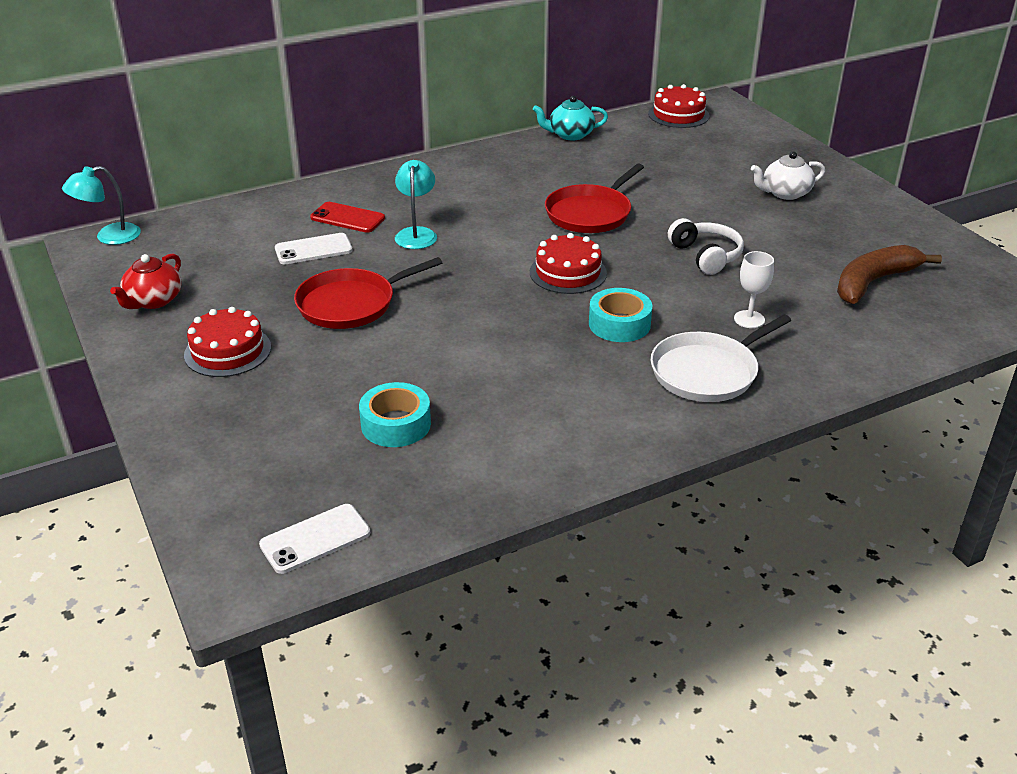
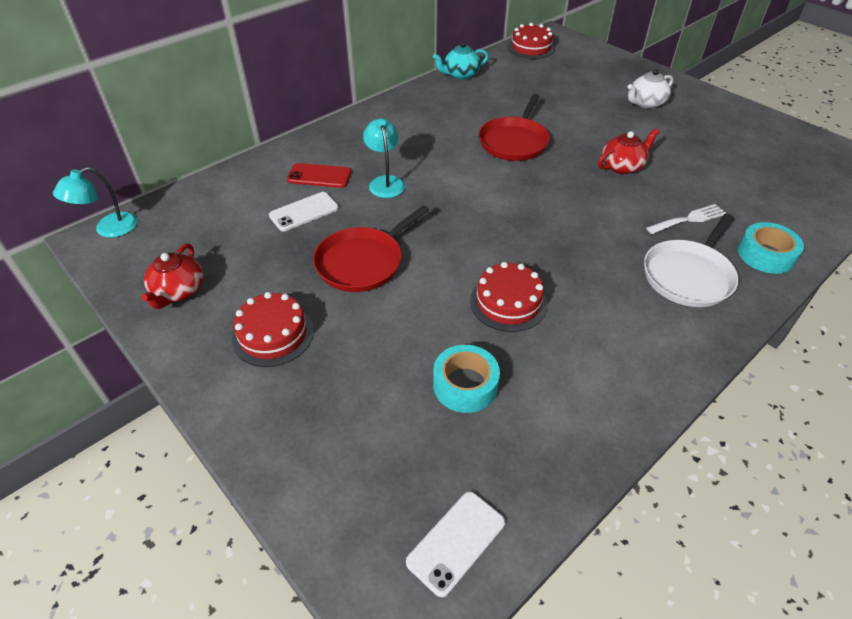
camera: 15 degrees left, 10 degrees up
(568, 273) = (527, 199): red cake -> red cake (508, 302)
(619, 324) = (594, 242): turquoise tape -> turquoise tape (765, 255)
(706, 256) = (622, 166): white headphones -> red teapot
(749, 319) = (689, 219): white goblet -> white fork
(873, 282) = (755, 170): brown banana -> none

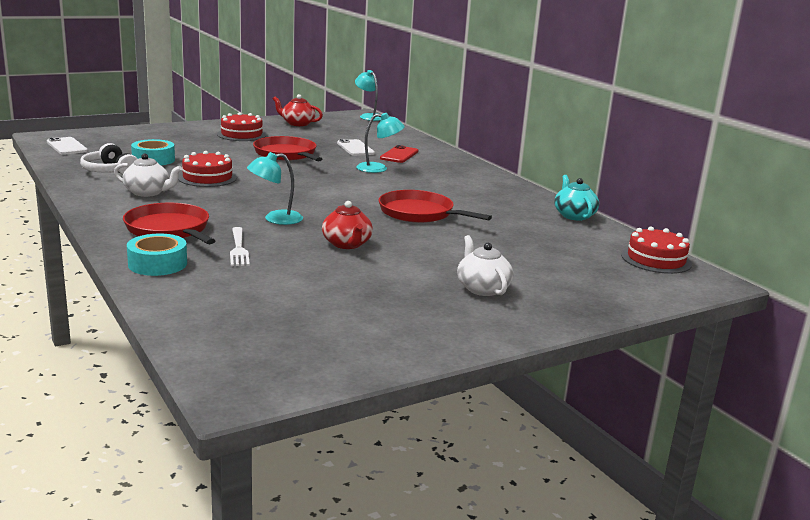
camera: 100 degrees right, 25 degrees down
(549, 410) = (110, 171): none -> white headphones
(599, 216) = (275, 219): none -> turquoise lamp
(601, 334) = (148, 192): none -> white teapot
(688, 275) = (169, 229): white pan -> red pan

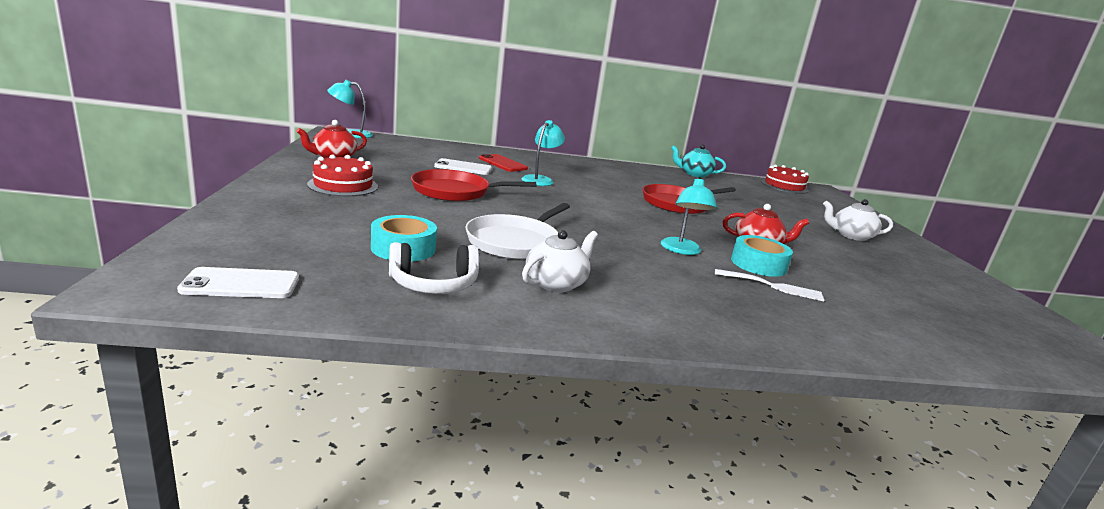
camera: 65 degrees left, 0 degrees up
(157, 264) = (826, 334): turquoise tape -> turquoise tape (758, 264)
(169, 229) = (708, 303): red pan -> none
(207, 177) = (515, 242): red cake -> white pan

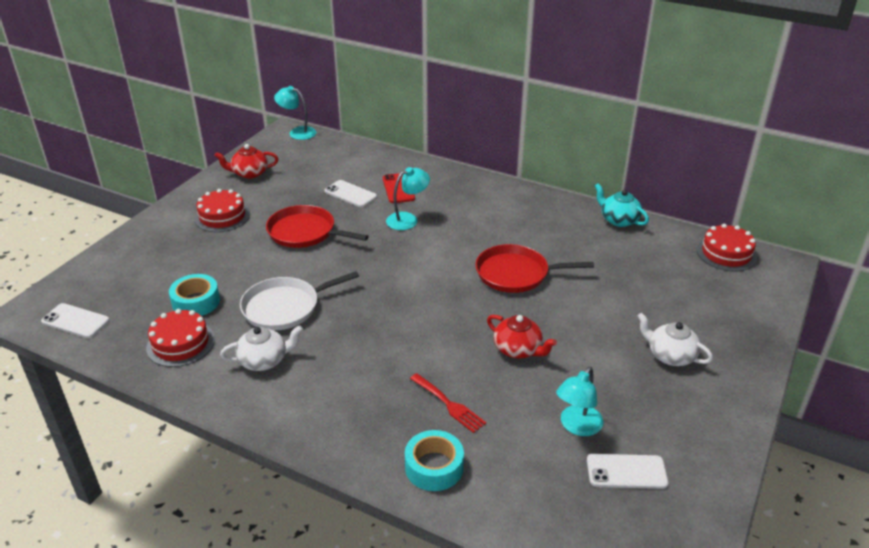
camera: 35 degrees right, 15 degrees up
(433, 284) = (180, 343): white headphones -> red cake
(682, 250) = (422, 343): turquoise lamp -> turquoise lamp (577, 426)
(758, 264) = (476, 375): turquoise tape -> turquoise tape (434, 467)
(773, 286) = (449, 404): white fork -> red fork
(954, 303) = (626, 472): none -> white phone

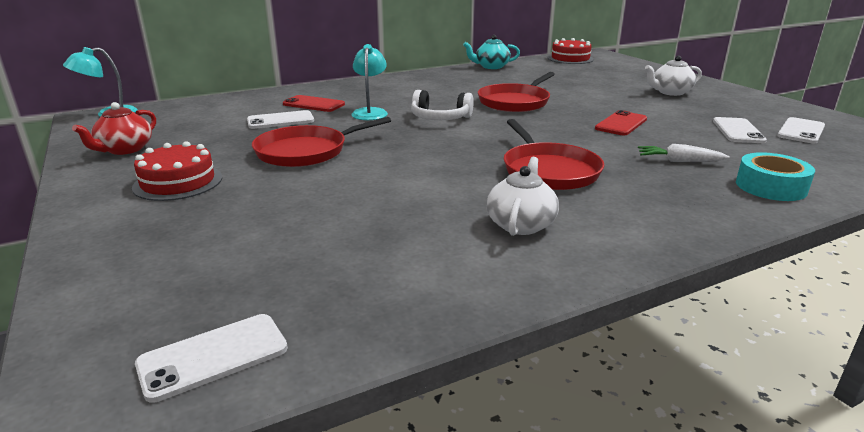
camera: 55 degrees left, 10 degrees down
(180, 343) = (416, 270): red cake -> none
(196, 302) = (335, 238): turquoise tape -> none
(285, 307) = (431, 191): white pan -> none
(365, 344) = (548, 170): none -> red pan
(428, 254) = (440, 118): none -> white headphones
(449, 404) = (679, 161): red fork -> white carrot
(518, 349) = (621, 124): red teapot -> red phone
(577, 426) = (738, 131): turquoise lamp -> white phone

